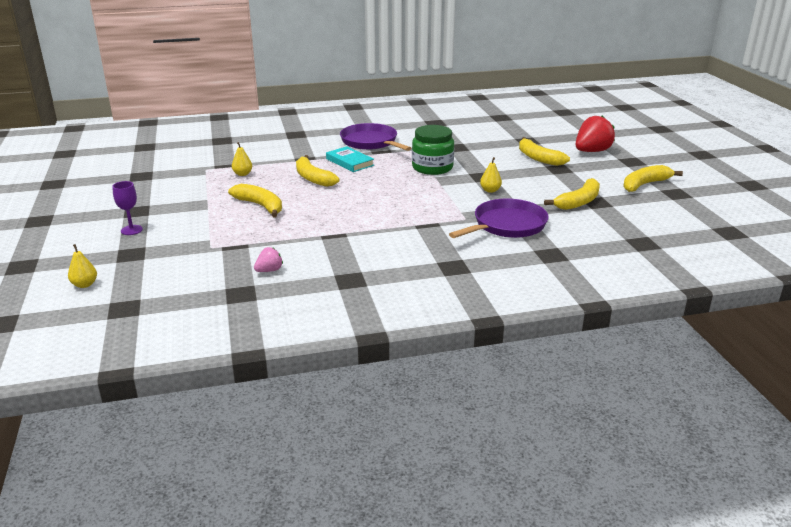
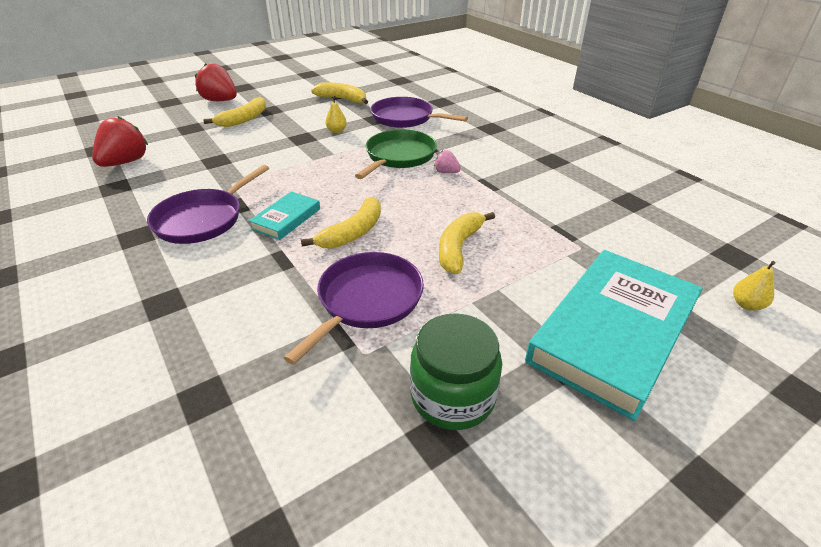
camera: 110 degrees left, 10 degrees up
(131, 230) = (613, 333): purple goblet -> turquoise book
(242, 174) = (367, 300): yellow pear -> purple pan
(269, 270) = (582, 198): pink strawberry -> pink strawberry (446, 172)
(416, 208) = (399, 156): none -> green pan
(432, 167) = (287, 164): green jar -> green jar (452, 396)
(472, 124) = (125, 162): none -> red strawberry
(645, 184) = (295, 82): yellow banana -> none

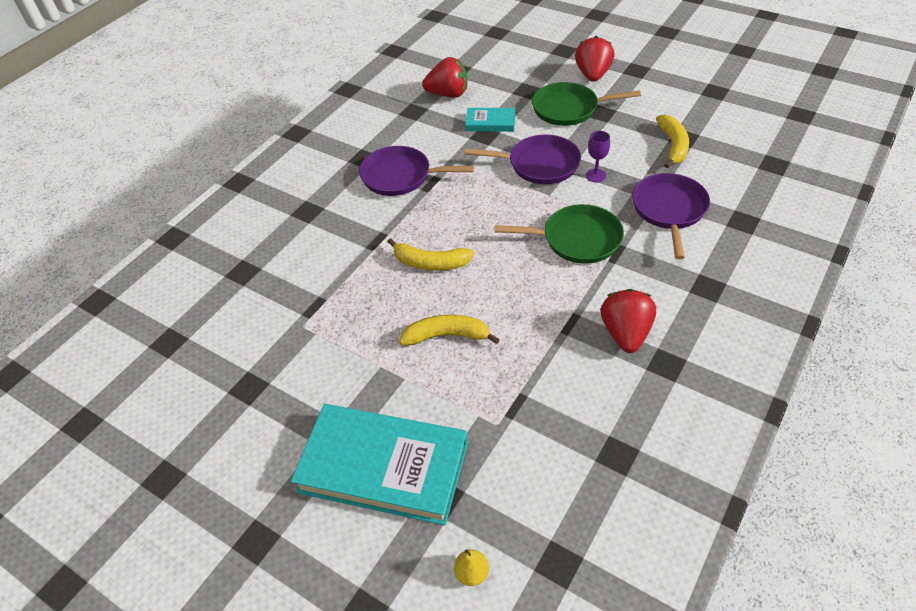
camera: 70 degrees right, 10 degrees up
(244, 119) = (568, 109): yellow banana -> green pan
(286, 219) = (427, 217): turquoise book -> turquoise book (490, 122)
(336, 131) = (595, 175): yellow pear -> purple goblet
(367, 300) = (354, 306): purple pan -> purple pan (540, 164)
(446, 172) = (571, 284): pink strawberry -> none
(452, 396) = (283, 384): green jar -> none
(514, 166) = (625, 333): none -> red strawberry

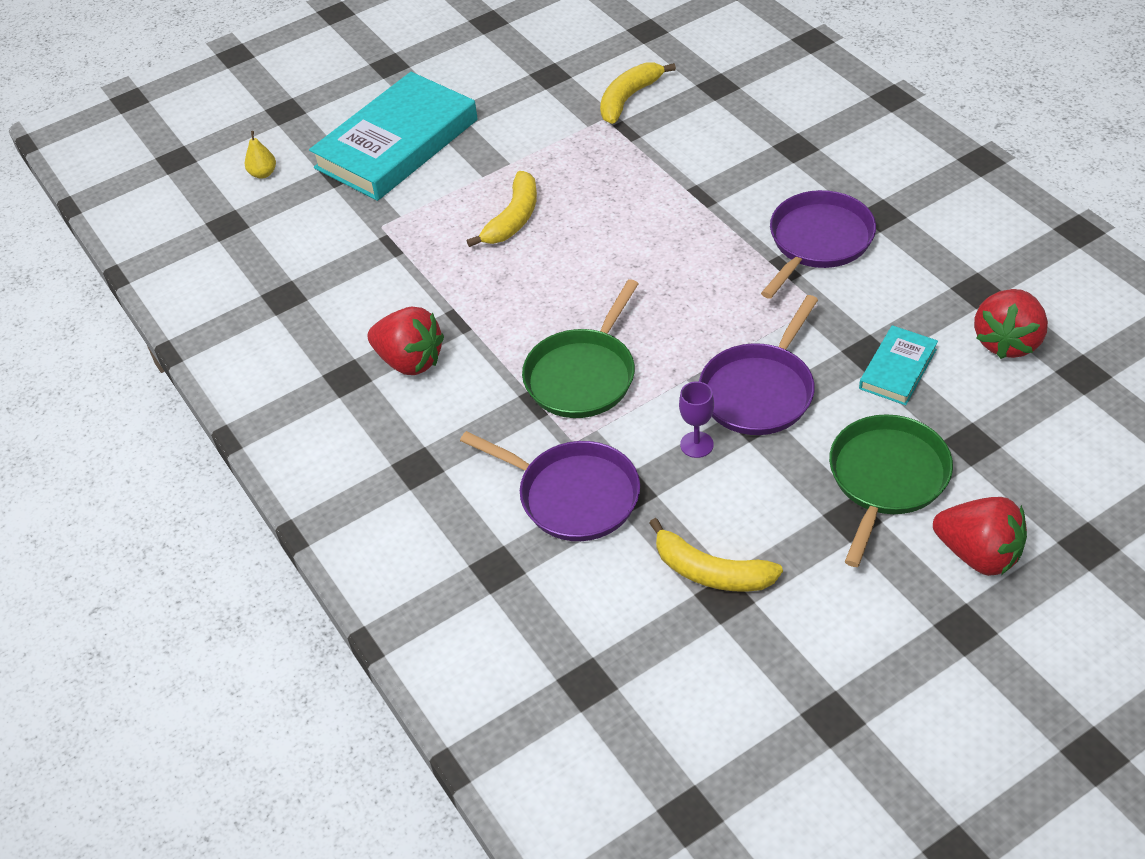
camera: 115 degrees right, 0 degrees up
(430, 263) = (632, 232): yellow banana -> yellow banana (628, 98)

